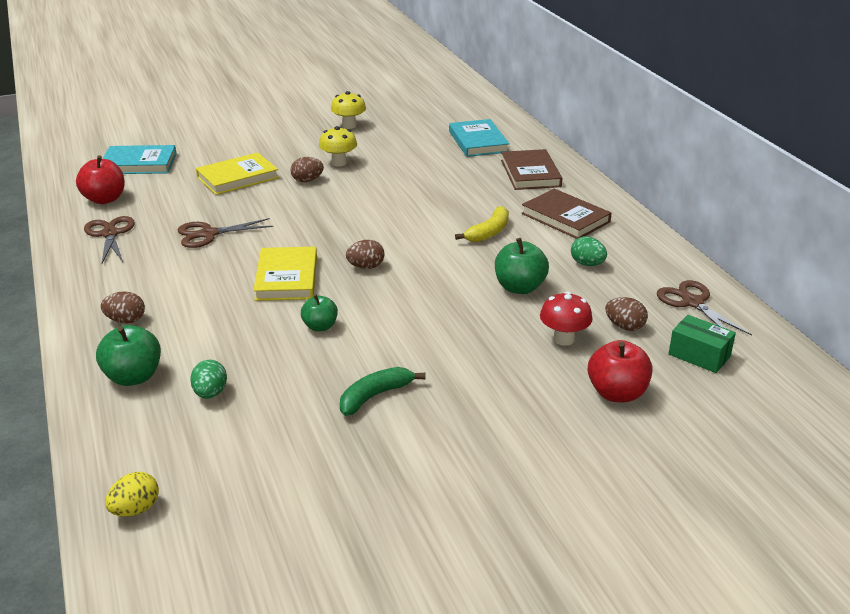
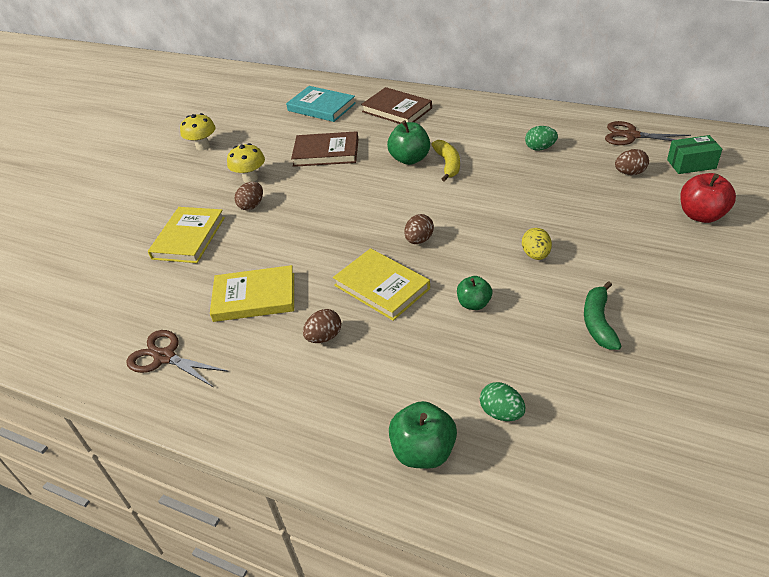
camera: 40 degrees left, 10 degrees up
(104, 199) = (97, 332): red apple -> none
(126, 320) = (326, 414): brown egg -> brown egg (324, 337)
(135, 509) = (629, 544): yellow egg -> yellow egg (535, 255)
(139, 164) = (70, 281): turquoise book -> none
(208, 234) = (254, 297): brown scissors -> yellow book
(519, 287) = (534, 188): green apple -> green apple (410, 159)
(563, 339) = (617, 203): red mushroom -> none
(565, 218) = (472, 126): brown book -> brown book (326, 152)

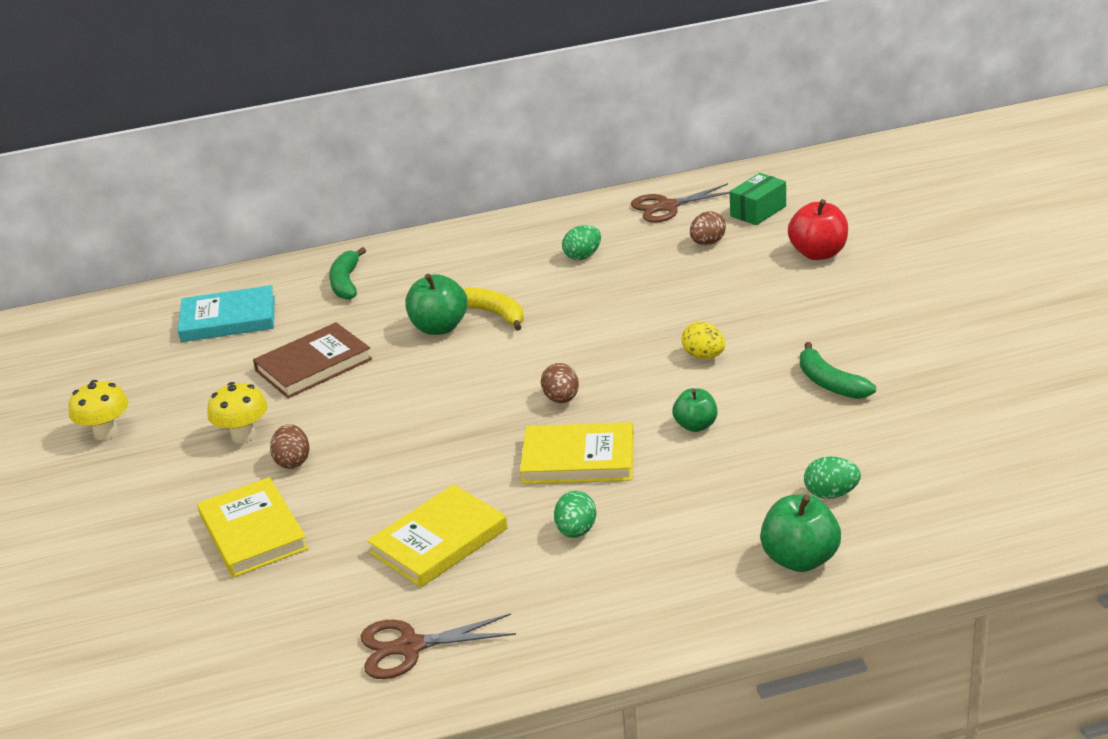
camera: 40 degrees left, 10 degrees down
(324, 337) = (576, 531): brown egg -> green egg
(397, 110) = (346, 283): brown book -> green banana

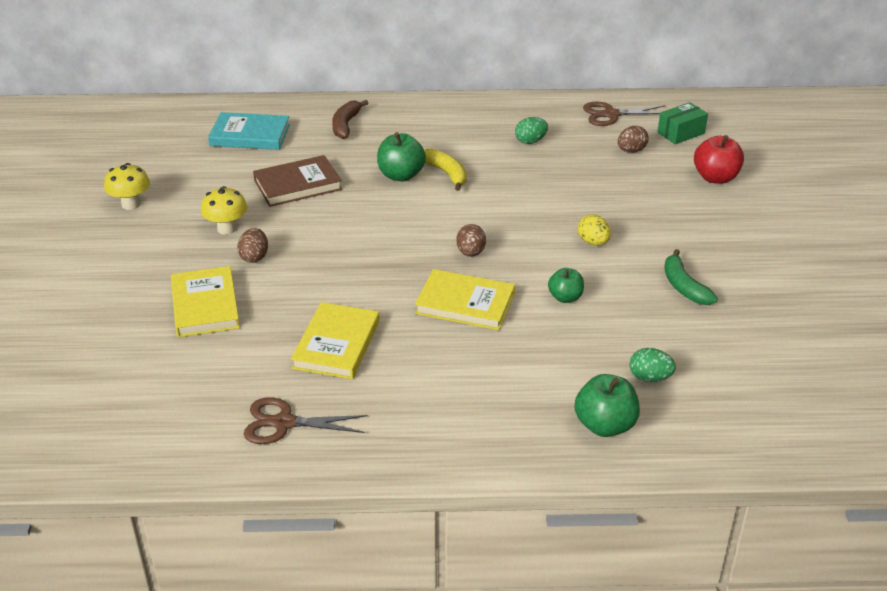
camera: 10 degrees right, 5 degrees up
(346, 283) = (346, 125): green banana -> brown banana
(439, 541) = (337, 344): yellow book -> yellow book turned 45 degrees counterclockwise
(576, 531) = (441, 361): green egg -> none

